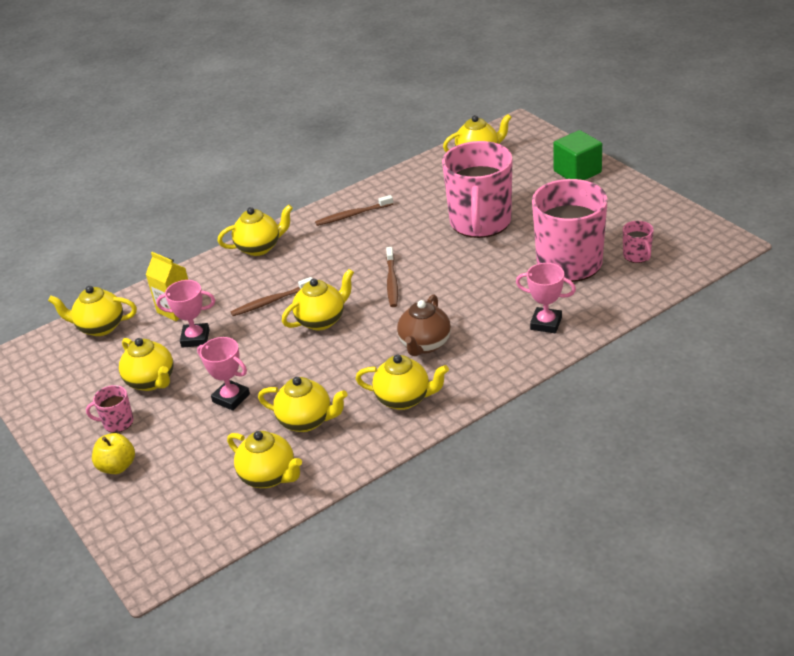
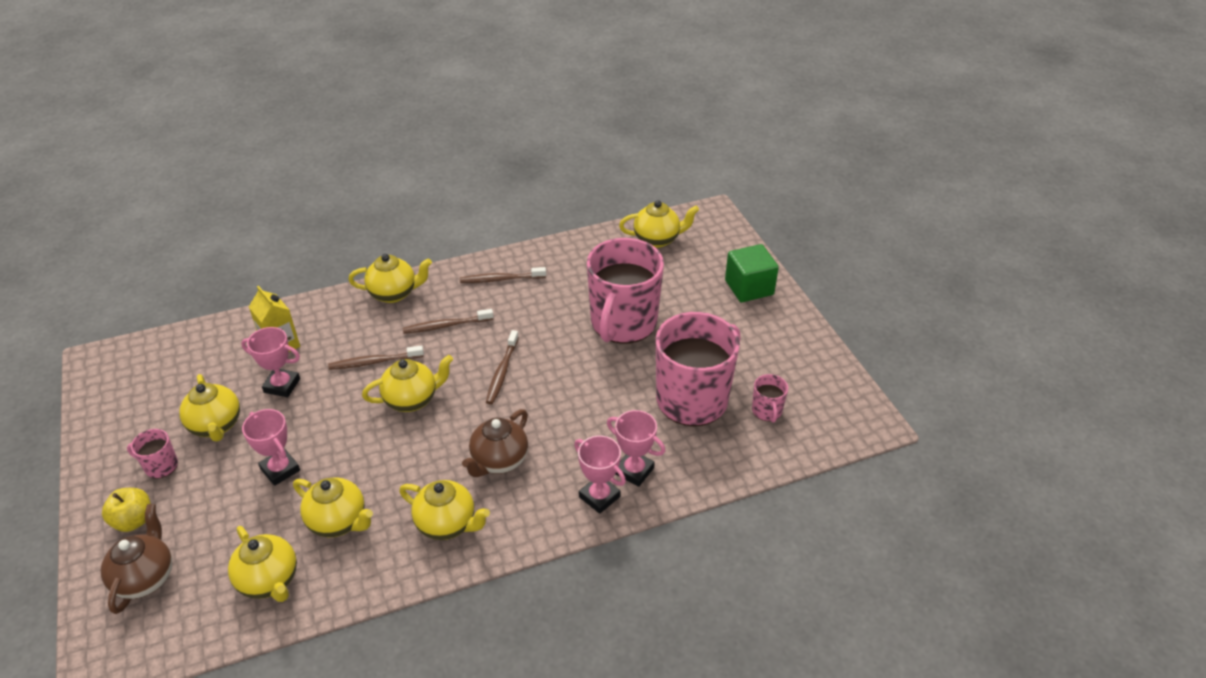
camera: 10 degrees right, 5 degrees up
(100, 327) = (201, 346): yellow teapot -> none
(155, 503) = (146, 578): none -> brown teapot
(322, 260) = (446, 325): none -> brown toothbrush
(526, 348) = (599, 496): none -> pink trophy

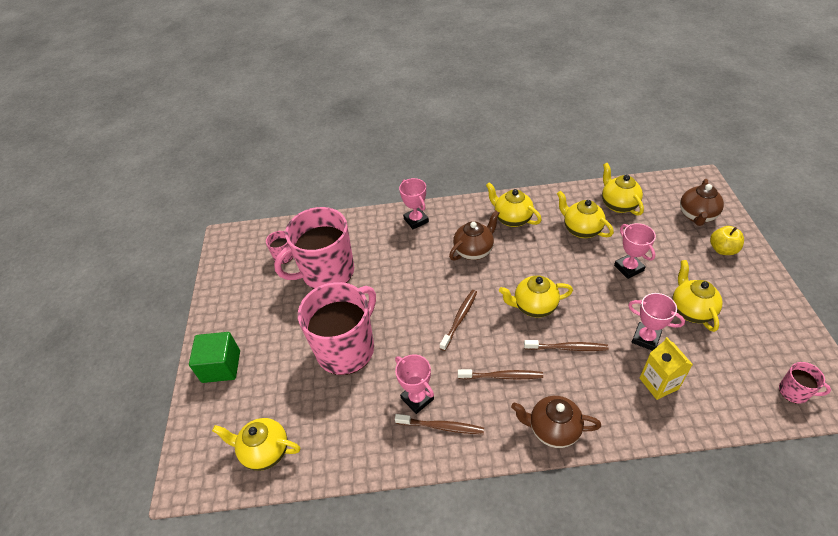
camera: 160 degrees left, 5 degrees up
(160, 466) = (722, 284): pink mug -> pink mug (794, 392)
(394, 293) = (553, 429): yellow teapot -> brown teapot
(634, 471) = (389, 231): pink trophy -> pink trophy (417, 398)

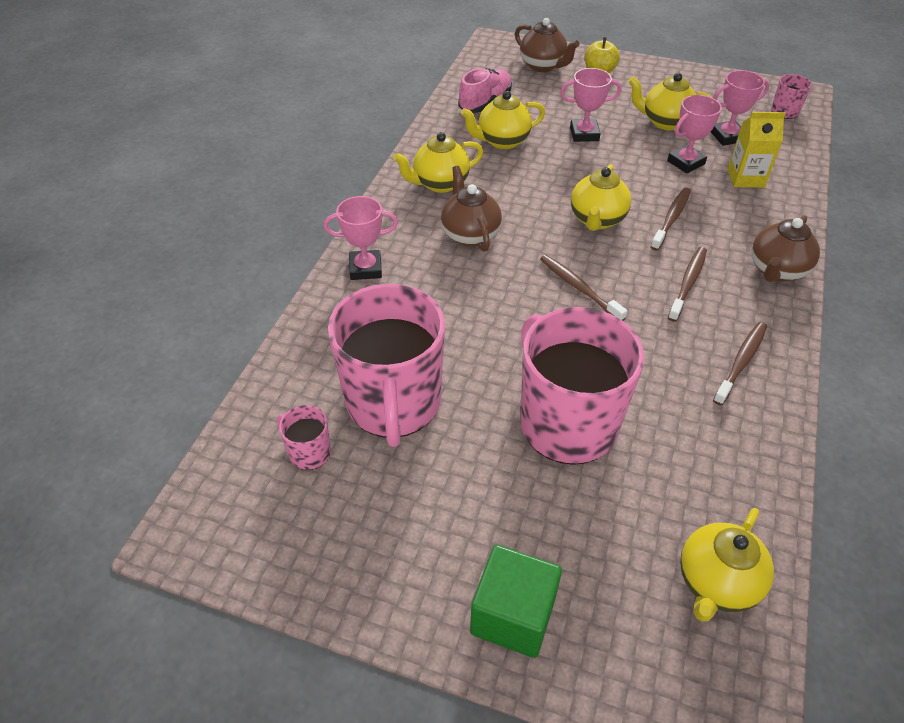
camera: 70 degrees left, 0 degrees up
(417, 398) = (689, 371): pink trophy -> pink trophy (727, 136)
(618, 204) = (485, 102): yellow teapot -> pink shoe

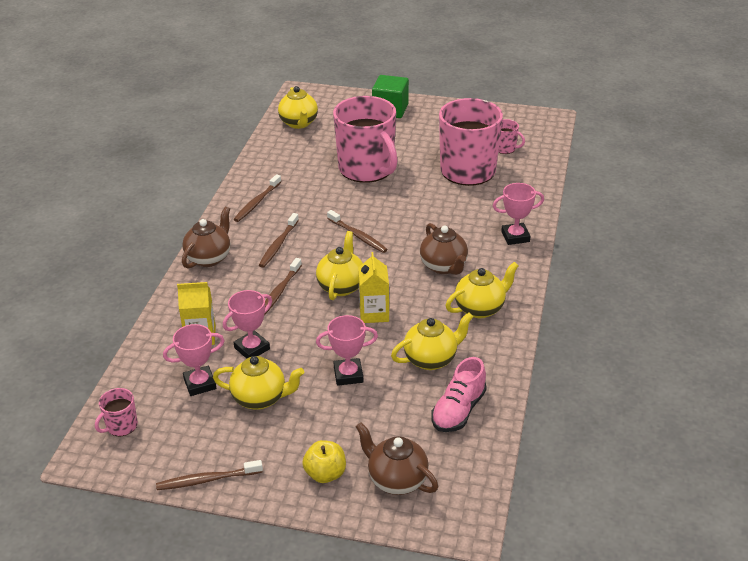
camera: 175 degrees right, 10 degrees down
(558, 187) = (374, 313): none -> yellow carton
(693, 74) = (207, 480): none -> brown toothbrush
(716, 583) = (299, 123): yellow teapot -> yellow teapot turned 135 degrees clockwise

